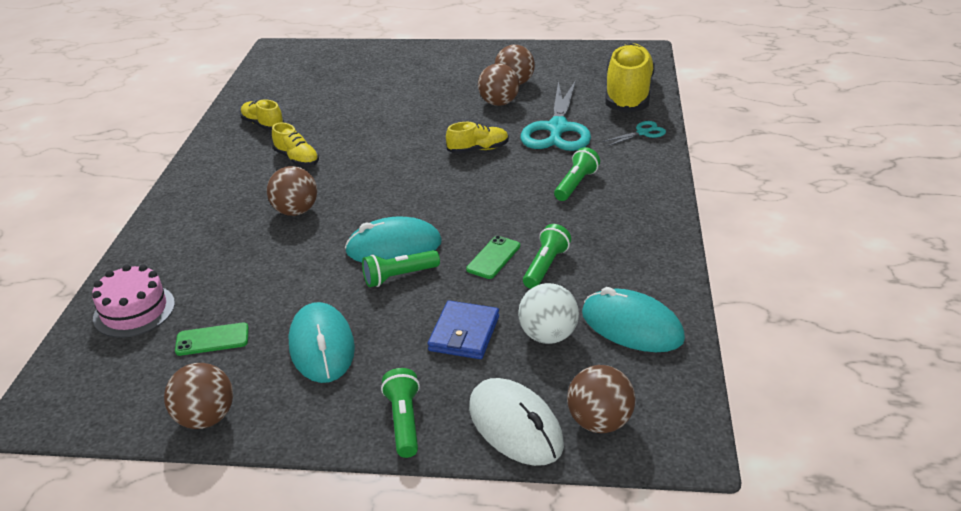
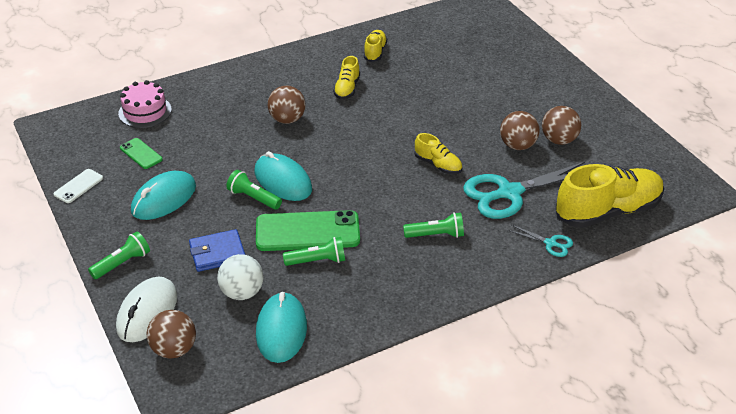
camera: 55 degrees right, 5 degrees up
(206, 418) = (78, 186): brown ball -> white phone
(493, 257) = (307, 231): green phone -> green phone, size x2.01

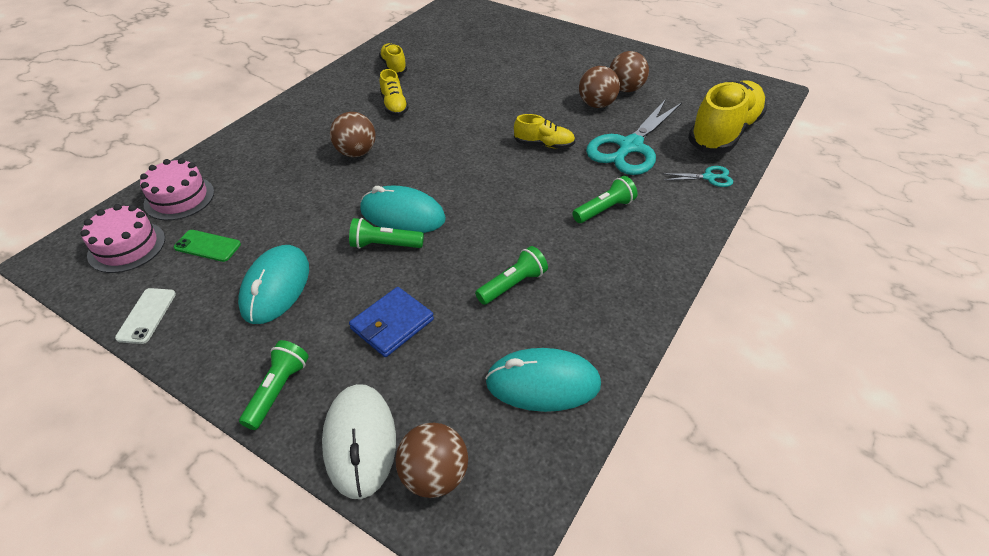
camera: 30 degrees left, 5 degrees up
(93, 135) = (127, 247): none -> pink cake
(242, 293) = (460, 359): white ball -> none
(281, 330) = (543, 383): turquoise mouse -> turquoise mouse turned 60 degrees counterclockwise
(307, 231) = (475, 257): green phone -> none

